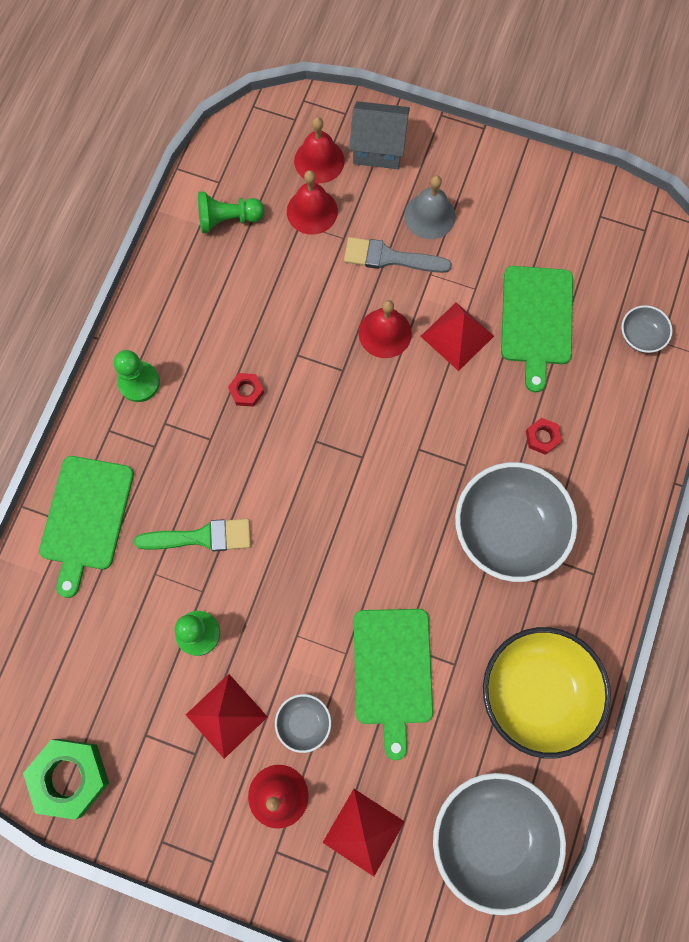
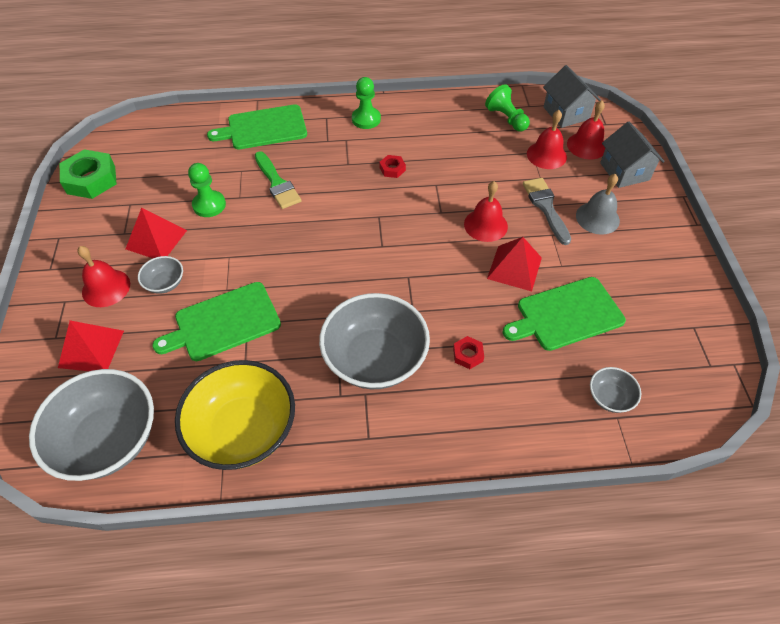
camera: 65 degrees right, 20 degrees down
(254, 150) = (566, 113): none -> grey house

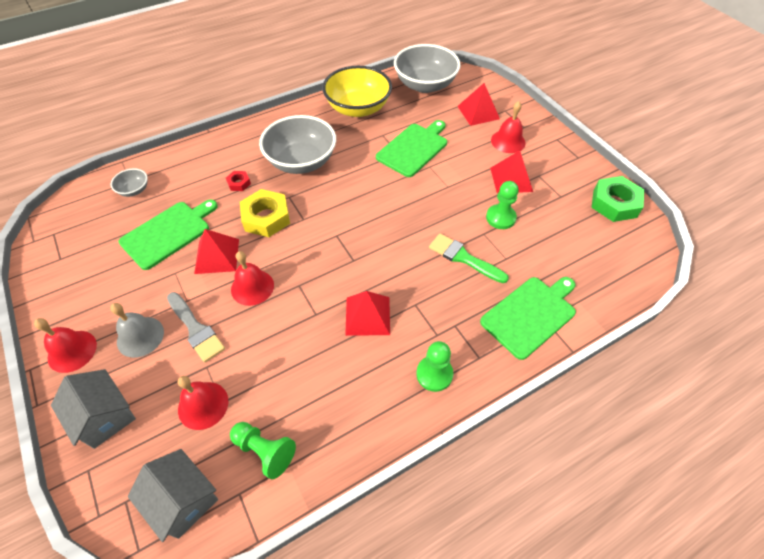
camera: 155 degrees right, 0 degrees up
(165, 283) = (473, 156): grey bowl -> none
(392, 169) = (368, 315): red nut -> red pyramid
(449, 293) = (266, 217): none -> yellow nut
(586, 145) = (152, 443): red bell -> red bell (72, 351)

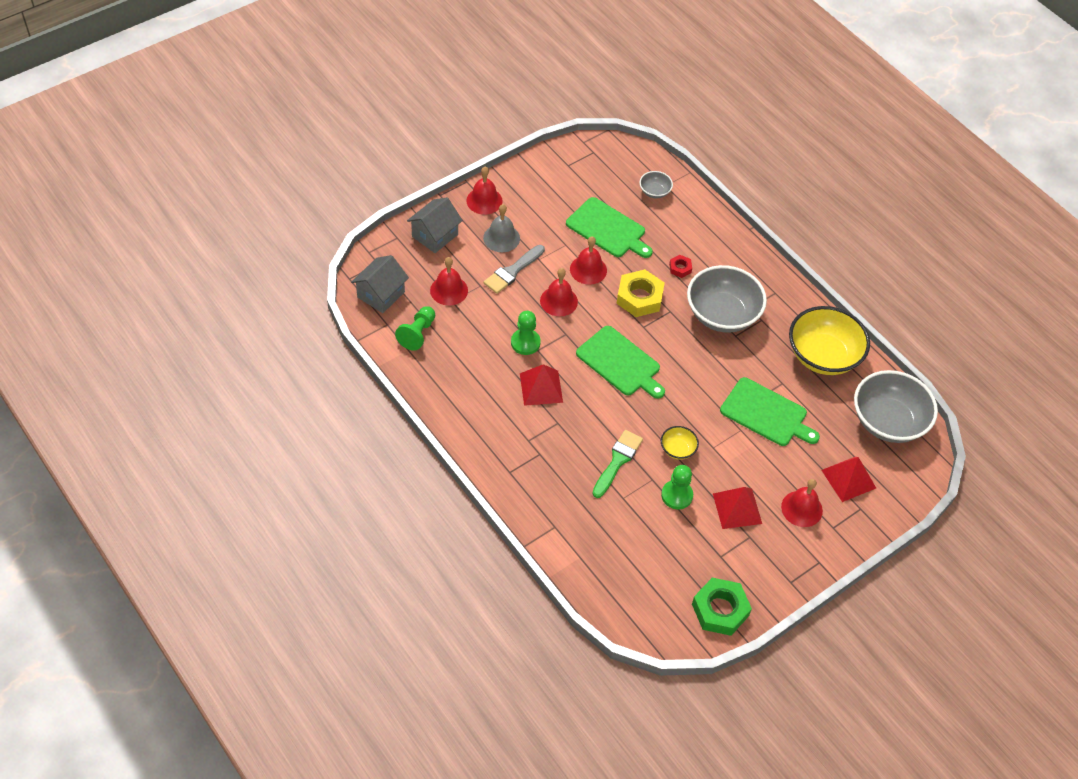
camera: 80 degrees right, 0 degrees up
(217, 256) = (588, 269): red pyramid -> red bell
(434, 374) = (490, 439): green pawn -> green pawn (525, 343)
(450, 211) = (677, 449): none -> yellow bowl
(530, 315) = (559, 514): green cutting board -> green cutting board (620, 363)

